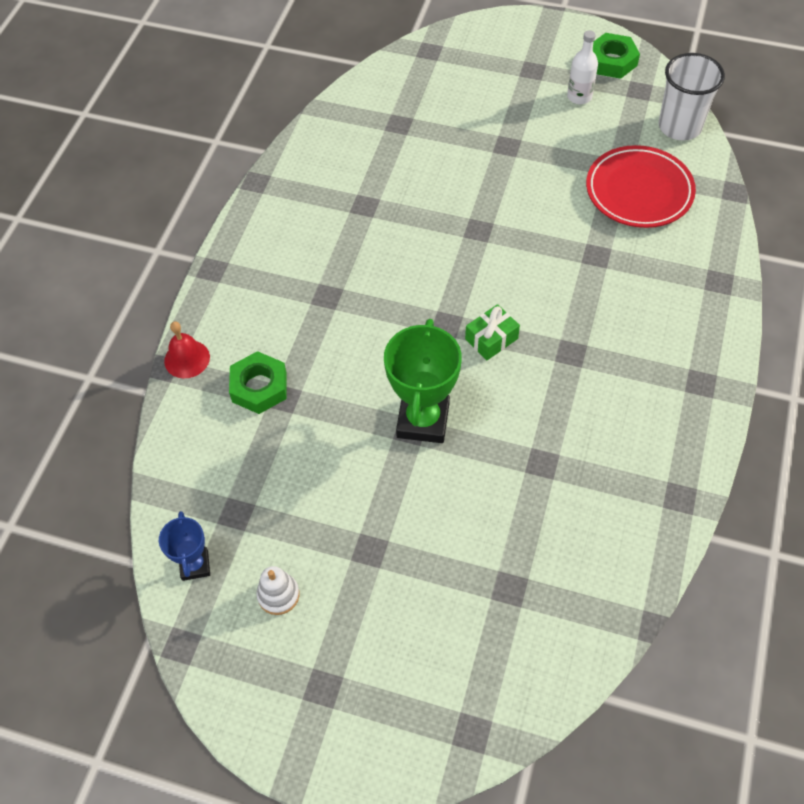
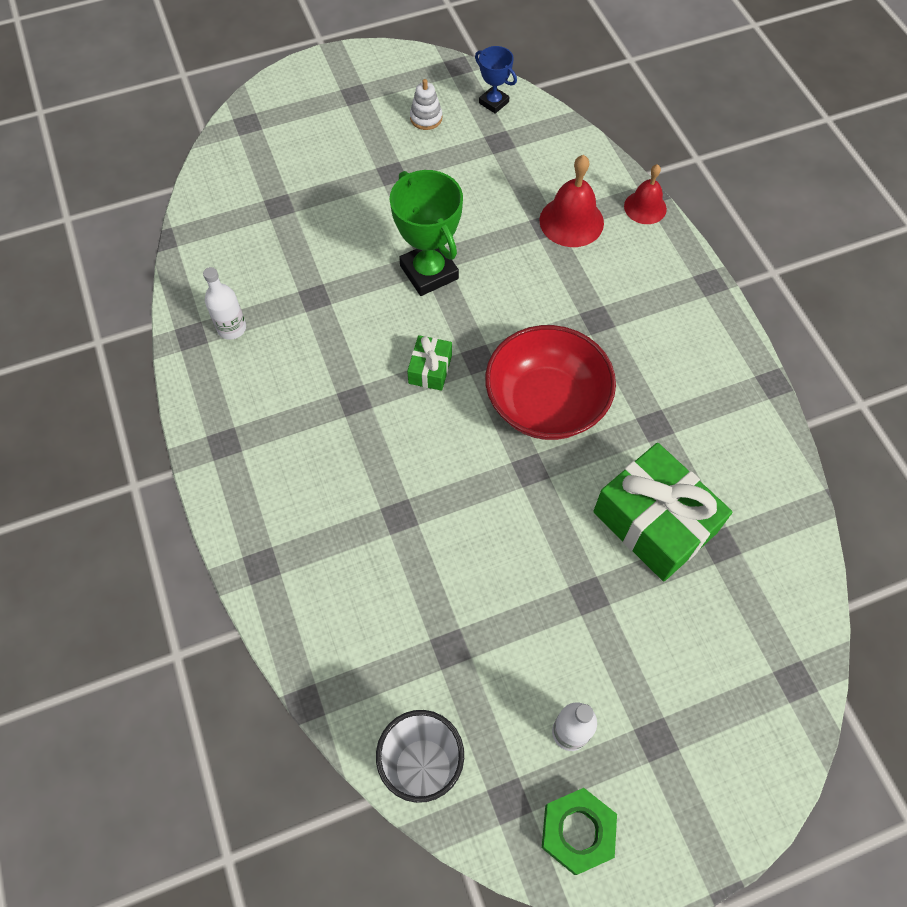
camera: 140 degrees right, 5 degrees up
(259, 387) = (571, 221): green nut -> red bell
(426, 156) = (654, 522): none -> green gift
(426, 263) = (545, 403): none -> red bowl
(637, 480) = (232, 328): none -> white bottle
(639, 191) = (408, 628): red plate -> none

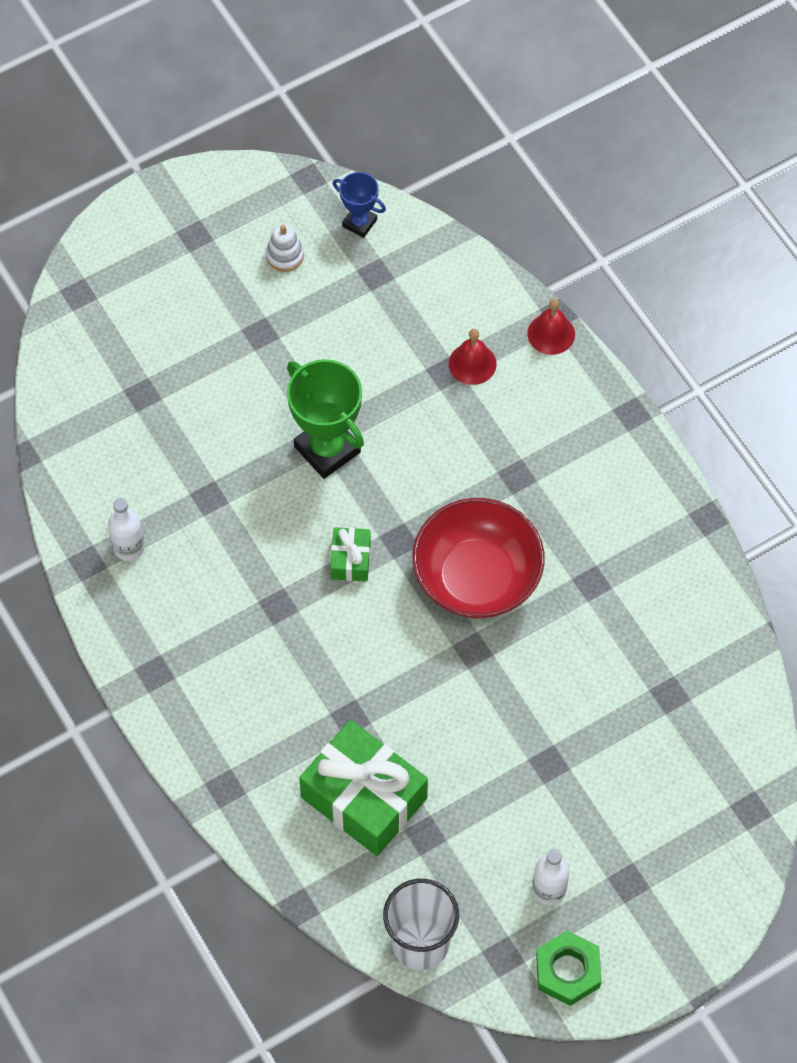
camera: 10 degrees left, 0 degrees up
(571, 221) = (472, 363): red bell -> red bell, size x0.66
(654, 522) = (603, 683): green gift -> green gift (364, 797)

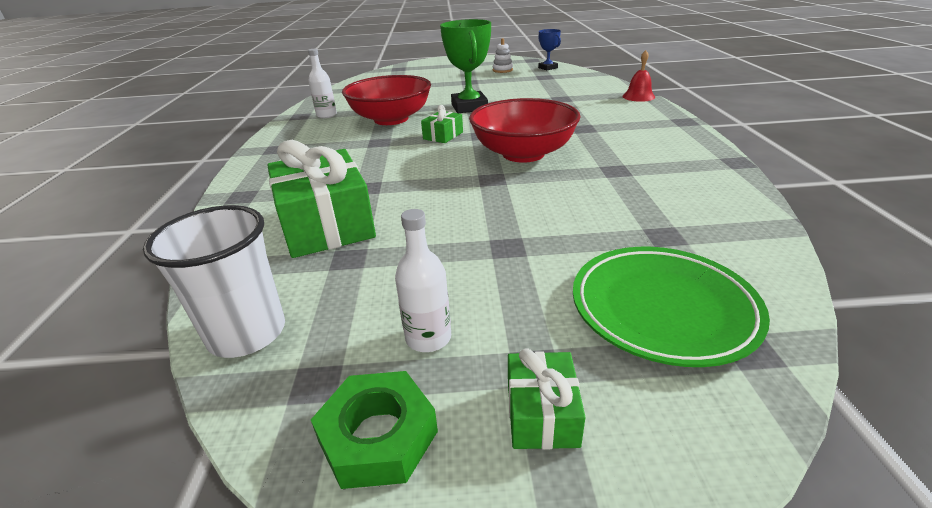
camera: 30 degrees right, 30 degrees down
(240, 530) = (391, 119): none -> red bowl
(472, 363) = (581, 98): red bell -> none
(647, 915) = (542, 413): none -> green gift
(690, 793) = (662, 309): none -> green plate

